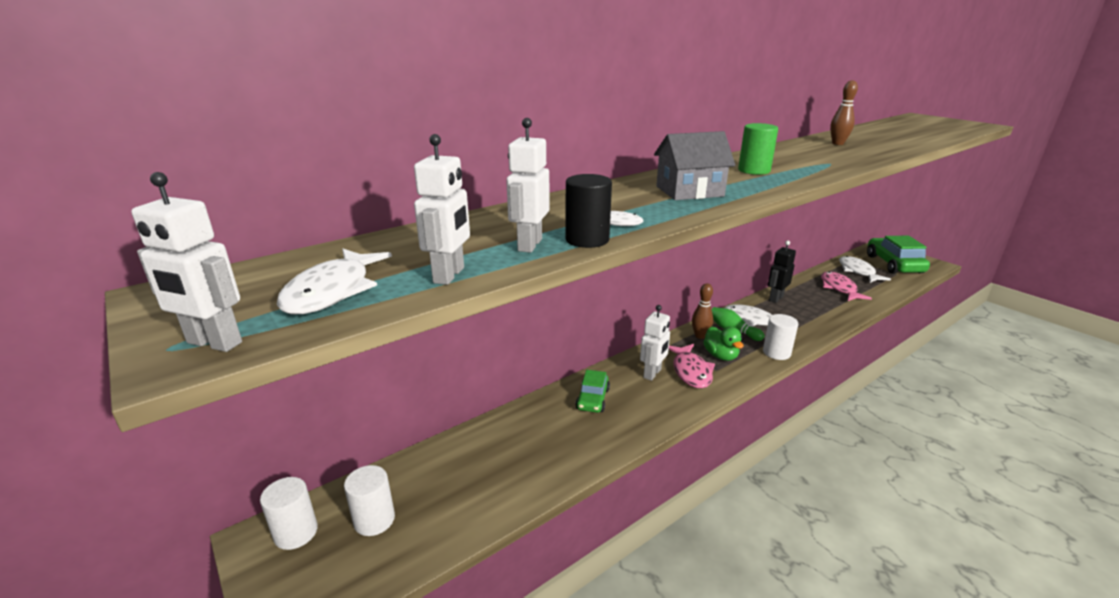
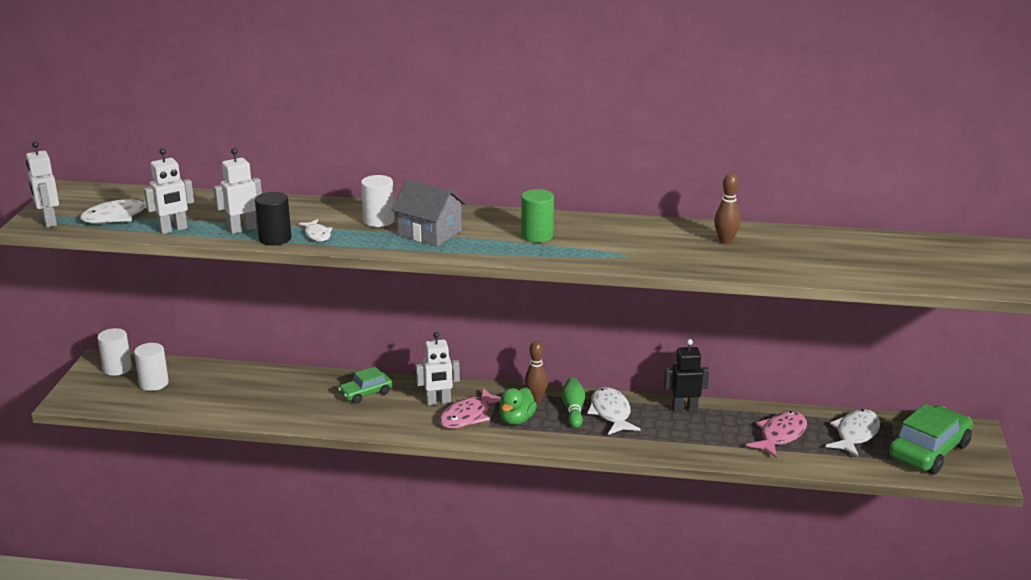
camera: 45 degrees right, 0 degrees up
(776, 352) = (567, 443): white cylinder -> white cylinder (379, 221)

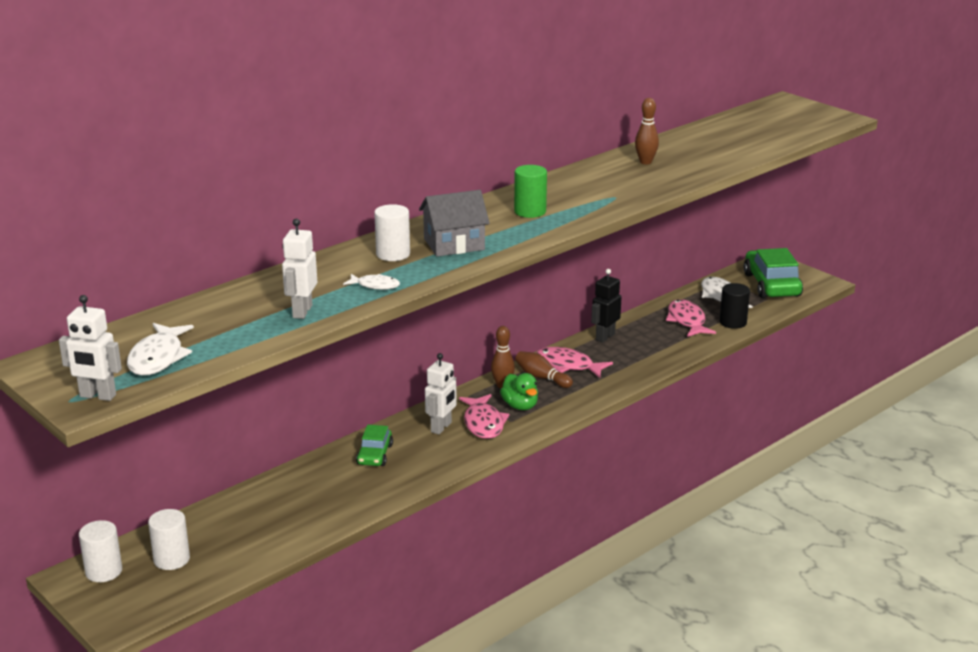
camera: 50 degrees left, 0 degrees up
(173, 229) = (242, 341): white robot -> none
(275, 239) = (350, 304): black cylinder -> black cylinder (733, 322)
(573, 410) = (541, 377): green bowling pin -> brown bowling pin
(611, 413) = (568, 365): white fish -> pink fish

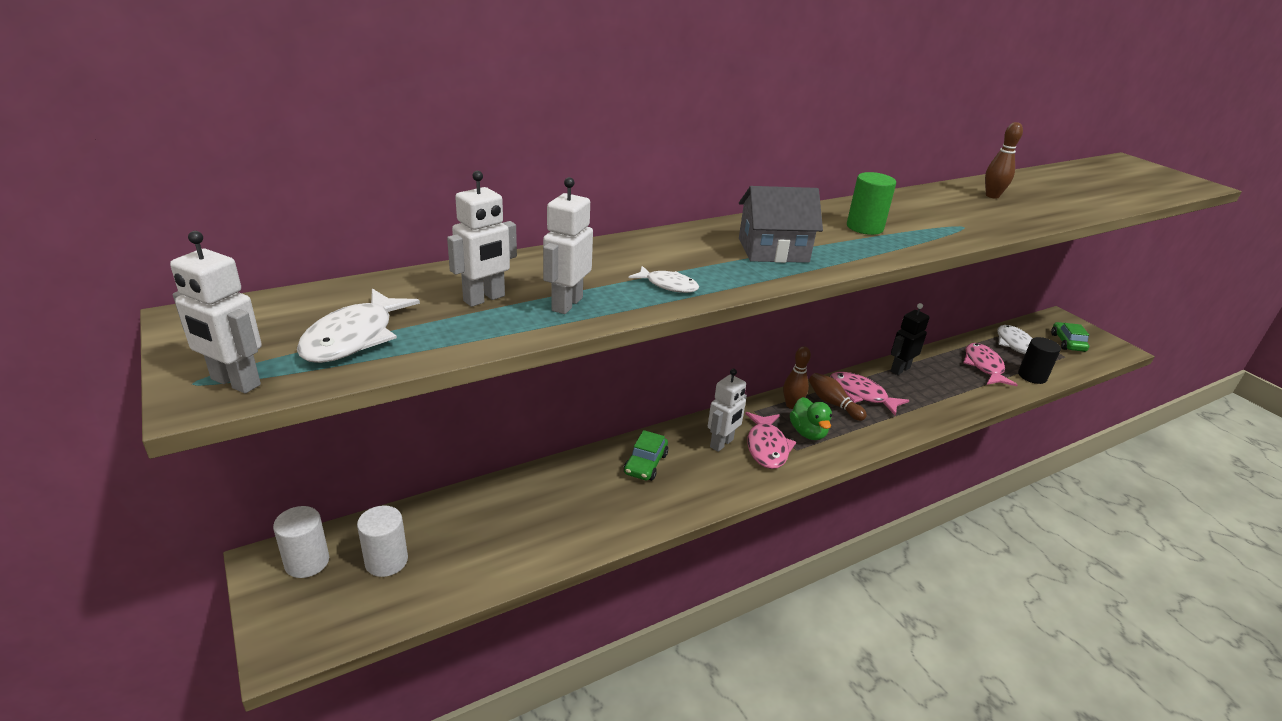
camera: 10 degrees right, 5 degrees up
(238, 317) = (484, 299): none -> white robot
(393, 254) = (699, 251): white cylinder -> none
(771, 285) = (1067, 343): green car -> green car, size x0.55

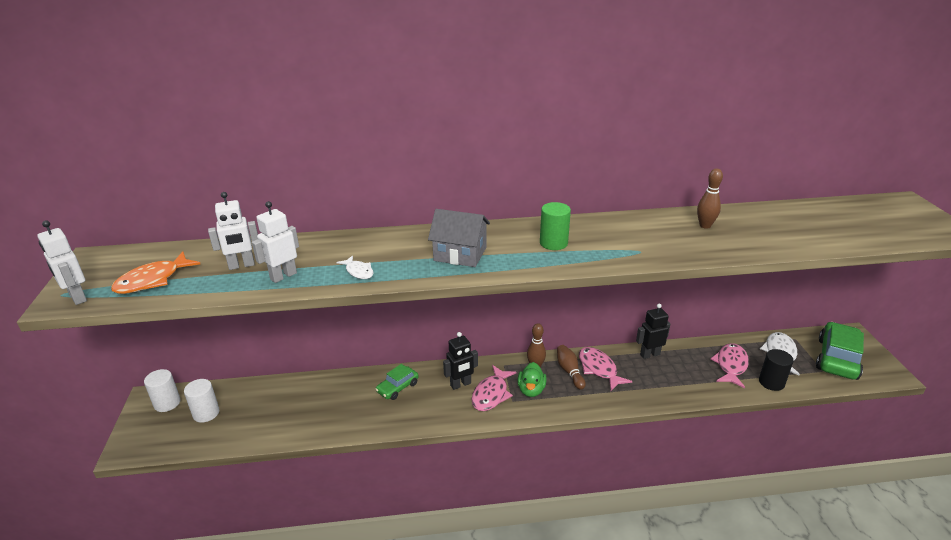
camera: 25 degrees right, 0 degrees up
(354, 337) = (152, 280): white fish -> orange fish
(722, 443) = (460, 384): white robot -> black robot
(1067, 343) = (837, 359): green car -> green car, size x1.81

